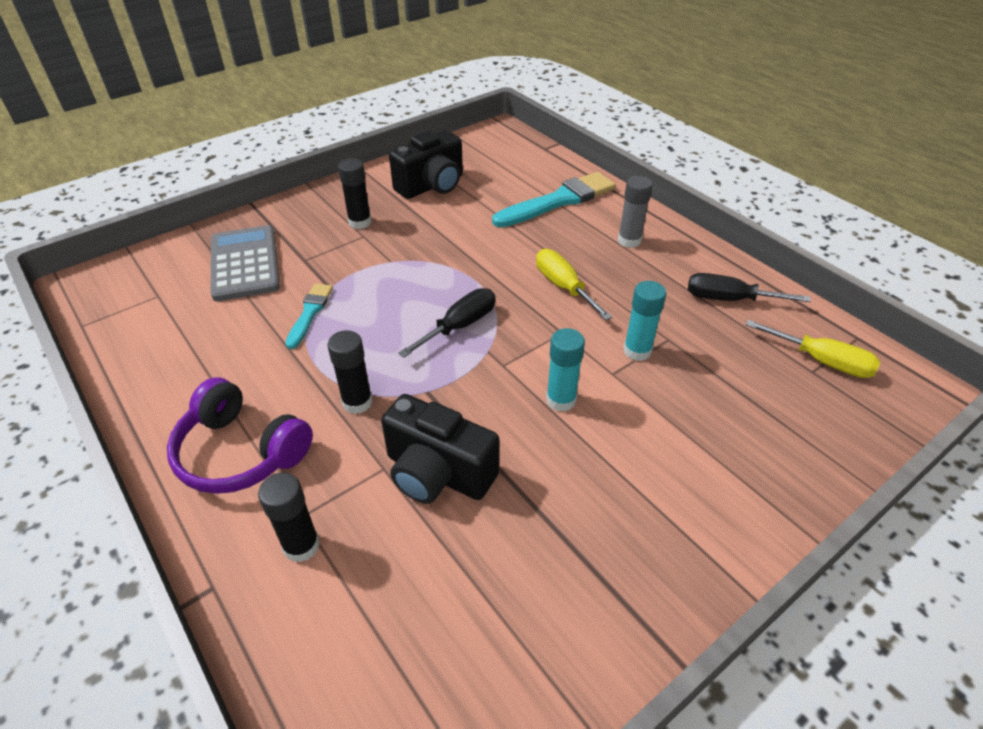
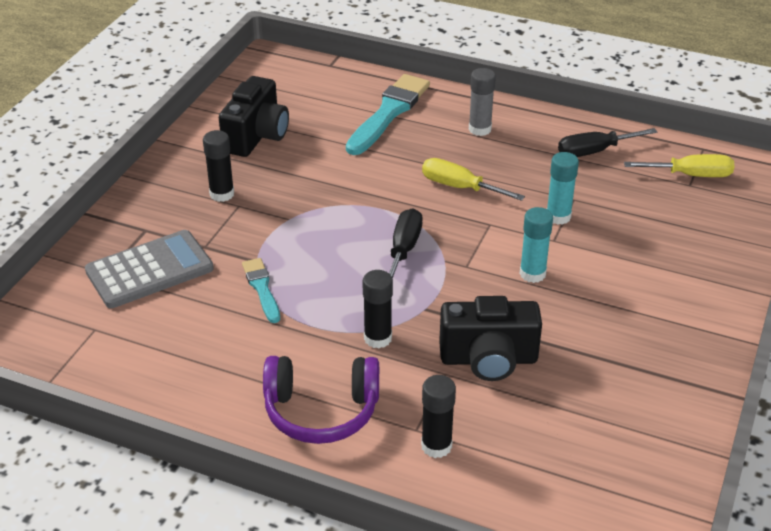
camera: 30 degrees left, 5 degrees down
(245, 264) = (149, 270): grey calculator -> grey calculator turned 105 degrees clockwise

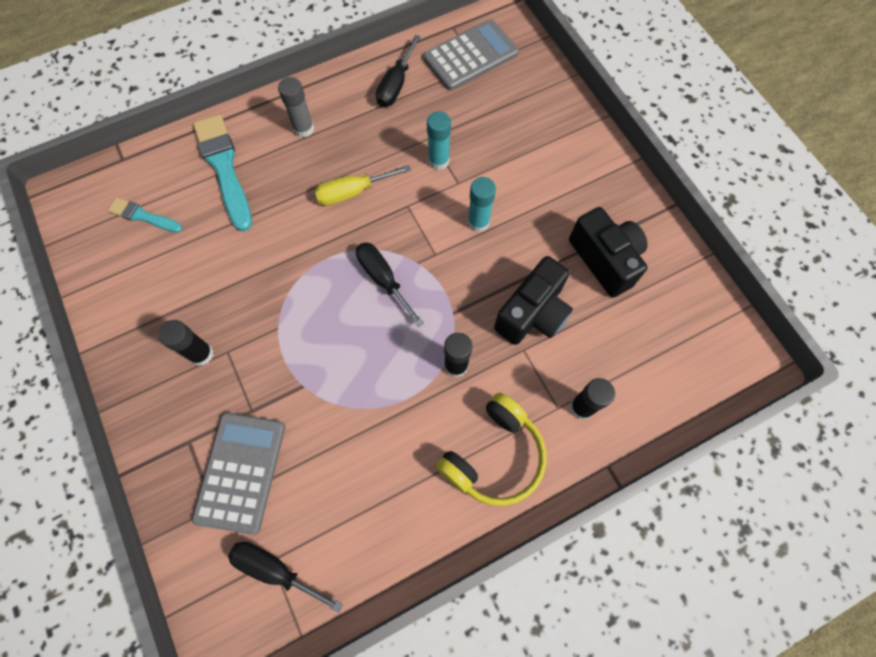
camera: 50 degrees left, 30 degrees up
(90, 335) = (275, 569): none -> black screwdriver
(256, 136) = (156, 277): black camera -> black camera (605, 260)
(262, 288) = (337, 404): turquoise brush -> turquoise brush (143, 216)
(321, 410) = (493, 455): purple headphones -> yellow headphones
(691, 175) = (470, 56): yellow screwdriver -> grey calculator

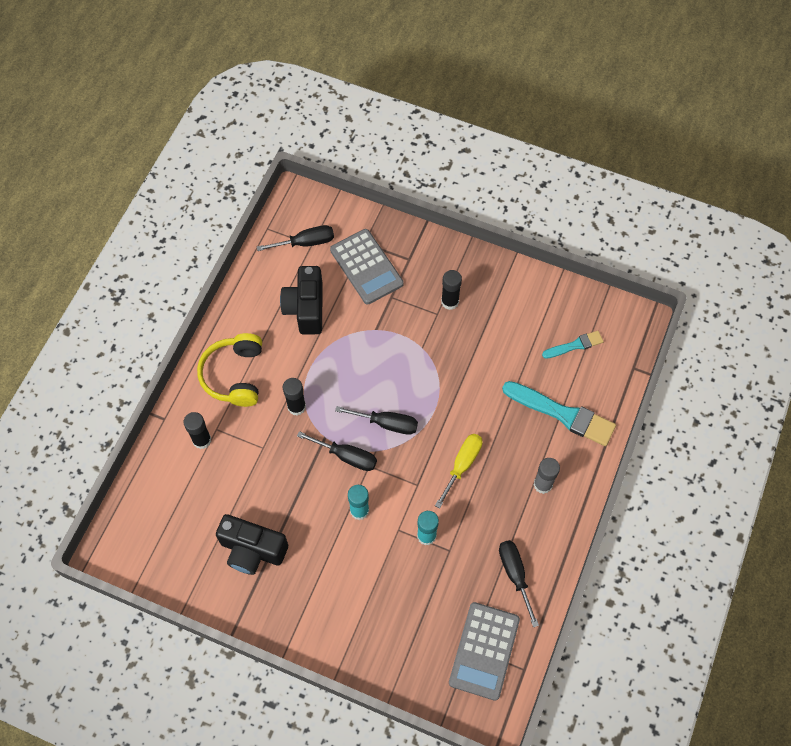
camera: 140 degrees right, 5 degrees down
(448, 278) = (346, 456): none -> black screwdriver
(533, 313) = (274, 475): black camera -> black camera (306, 308)

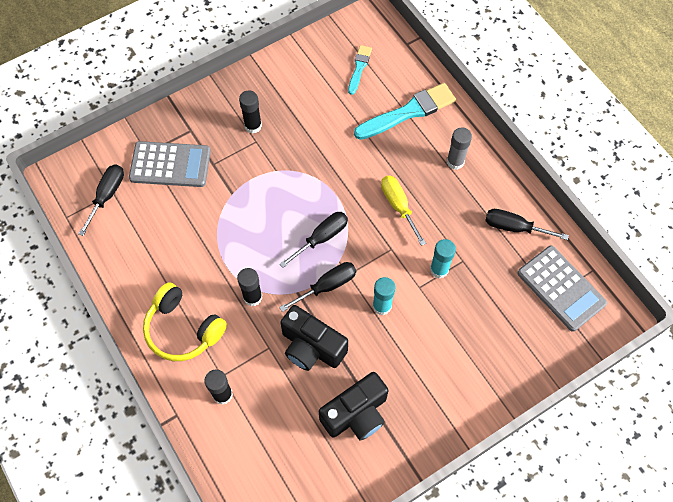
camera: 55 degrees left, 0 degrees up
(306, 308) = (168, 234): black camera -> black camera (311, 347)

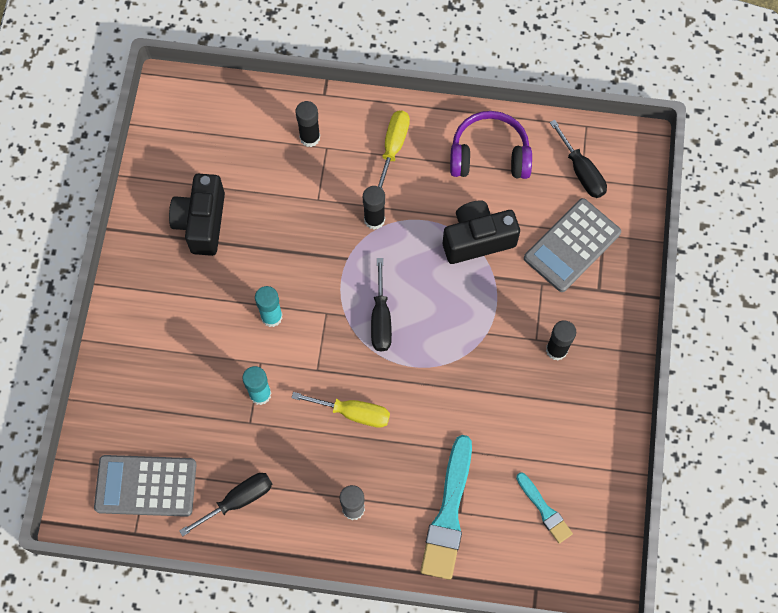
camera: 130 degrees right, 5 degrees up
(139, 261) = (489, 155): none -> purple headphones
(183, 329) = (393, 147): yellow headphones -> yellow screwdriver
(311, 347) = (287, 232): black camera -> black camera (477, 239)
(327, 286) = (330, 287): black screwdriver -> none

